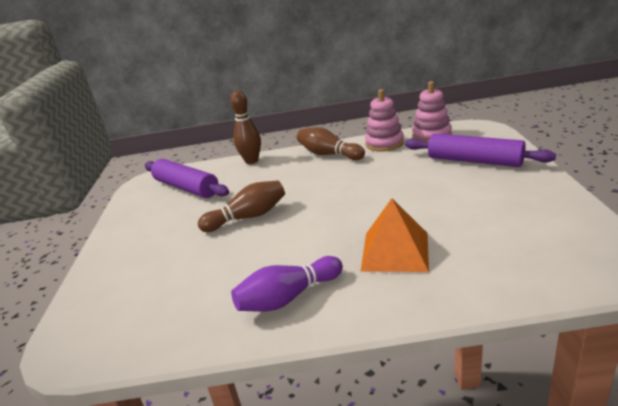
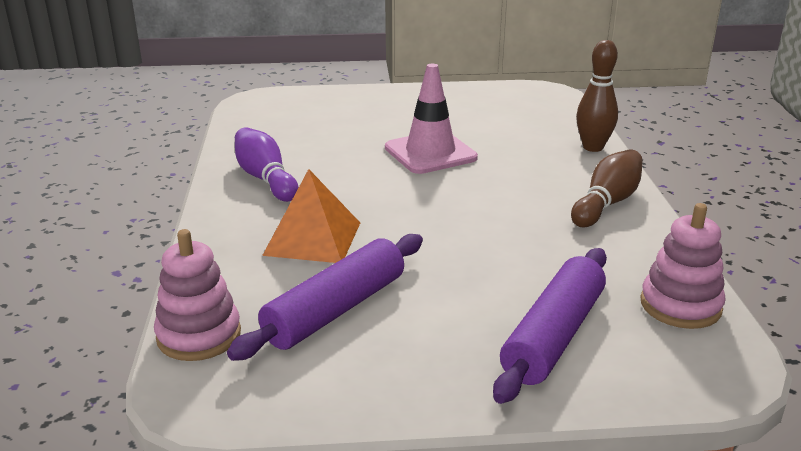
camera: 85 degrees right, 0 degrees up
(186, 187) = (520, 114): purple rolling pin -> purple rolling pin (335, 310)
(248, 217) = (430, 153): brown bowling pin -> pink traffic cone
(384, 143) = (646, 253): pink stacking toy -> pink stacking toy (199, 335)

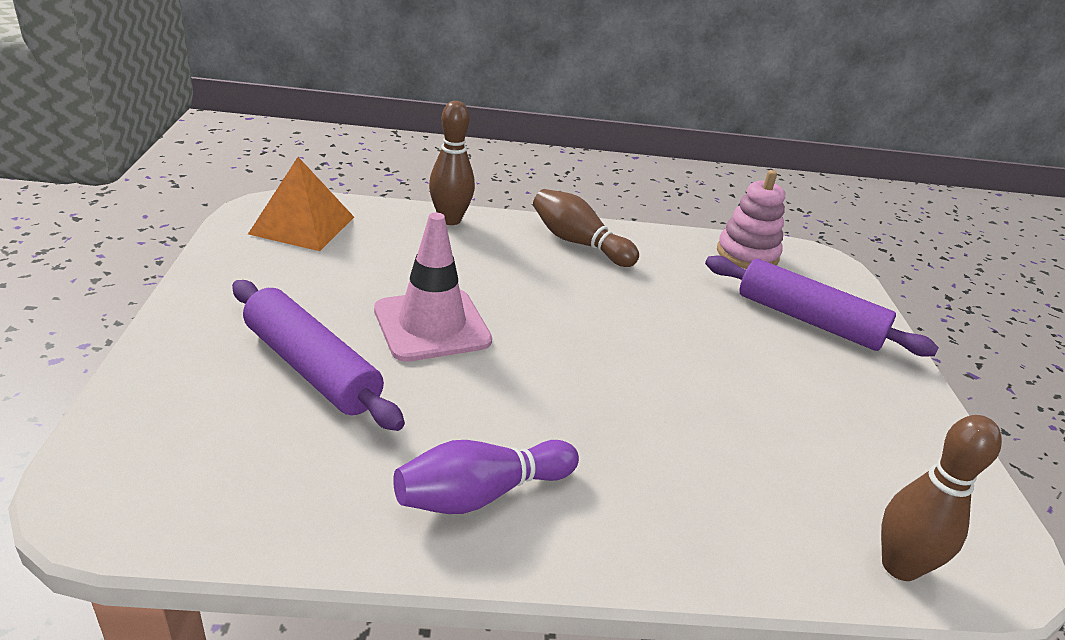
camera: 90 degrees left, 5 degrees up
(199, 335) = (899, 566): pink stacking toy -> brown bowling pin
(313, 238) = (663, 452): orange pyramid -> orange pyramid (302, 225)
(335, 310) = (811, 445): purple rolling pin -> purple rolling pin (312, 368)

